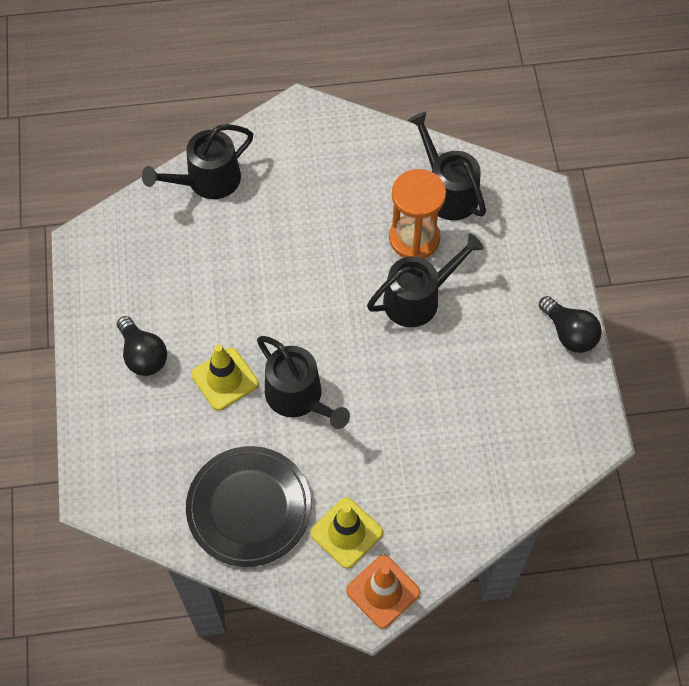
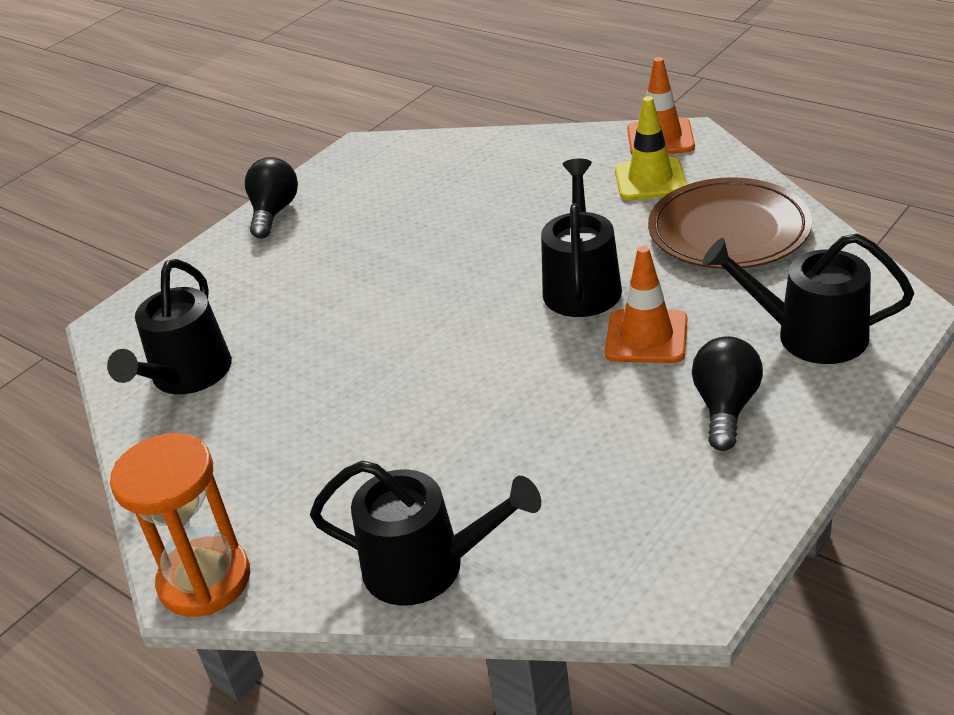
camera: 130 degrees left, 25 degrees down
(224, 379) = (646, 337): yellow traffic cone -> orange traffic cone
(249, 508) = (728, 231): black plate -> brown plate
(414, 238) = (284, 353): orange hourglass -> orange hourglass (205, 580)
(418, 298) = (358, 301): black watering can -> black watering can (810, 335)

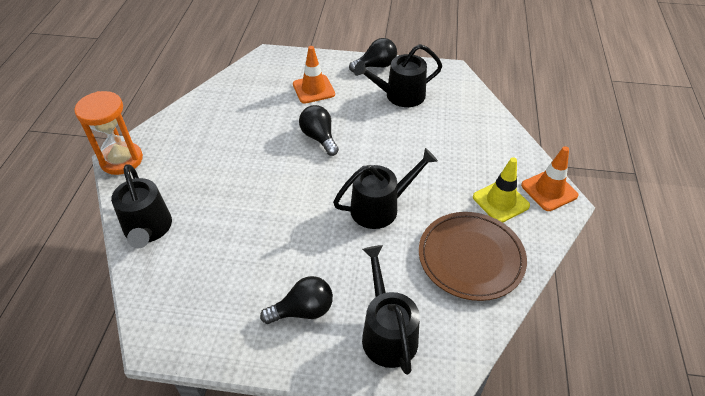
camera: 55 degrees right, 10 degrees up
(187, 376) = (243, 95): black watering can -> black watering can (400, 95)
(382, 310) = (319, 138): none -> black light bulb
(646, 337) = (348, 253): orange traffic cone -> orange traffic cone (313, 89)

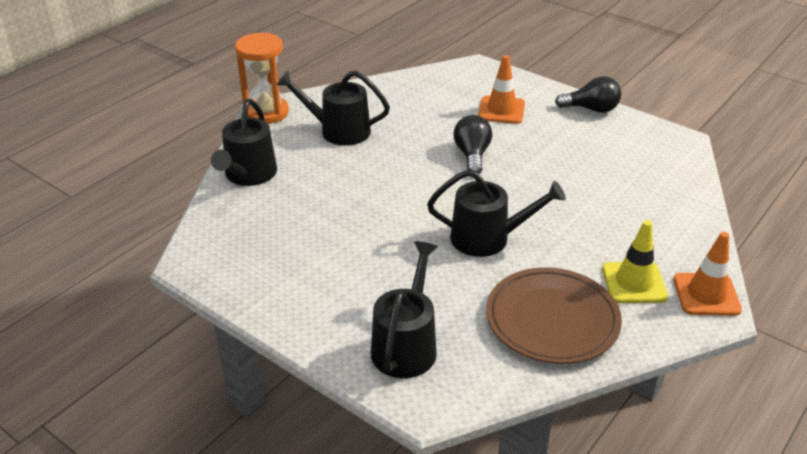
camera: 30 degrees right, 10 degrees down
(303, 310) = (338, 293): black light bulb -> none
(400, 95) = (596, 145): black watering can -> black watering can (339, 131)

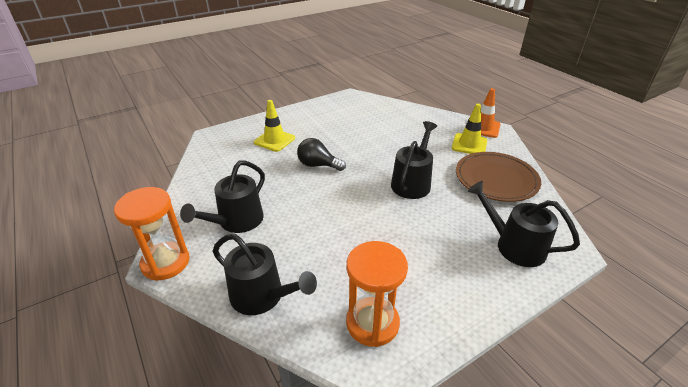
camera: 70 degrees left, 0 degrees up
(240, 247) = (372, 323): none -> orange hourglass
(501, 110) = (274, 140): orange traffic cone -> yellow traffic cone
(591, 109) = (300, 111): black light bulb -> none

